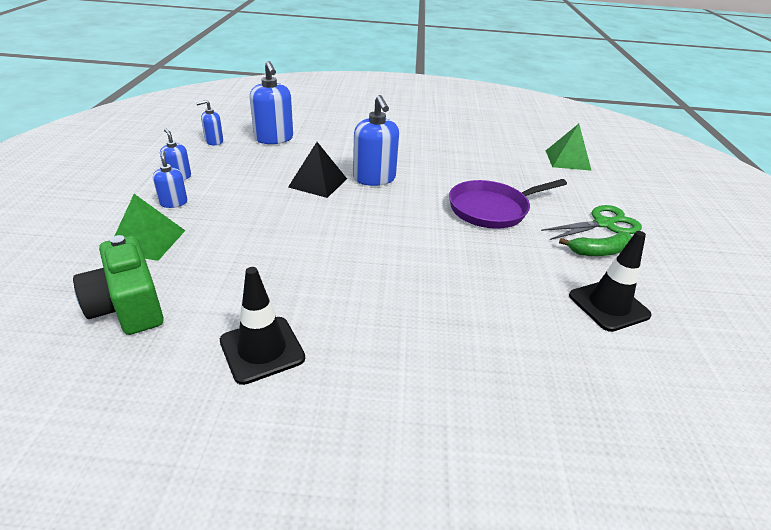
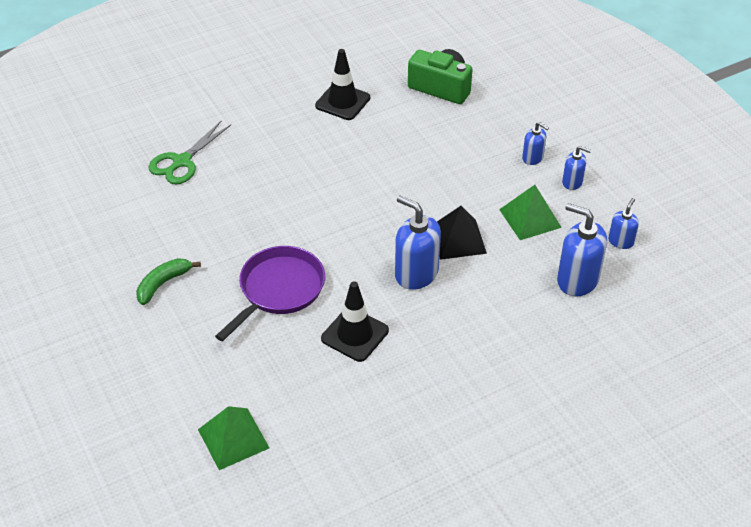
camera: 150 degrees right, 10 degrees up
(147, 241) = (497, 123): green pyramid -> green pyramid (530, 218)
(603, 224) = (165, 326): green scissors -> green scissors (182, 162)
(608, 305) = (147, 228): black traffic cone -> black traffic cone (355, 334)

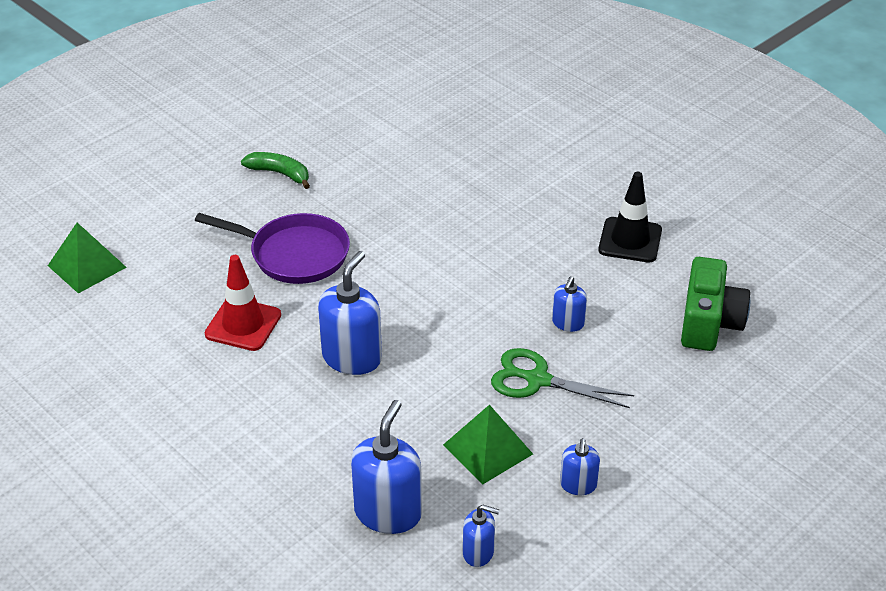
camera: 75 degrees right, 5 degrees down
(182, 162) = (464, 143): green scissors -> green scissors (537, 380)
(355, 334) = (243, 324): black traffic cone -> red traffic cone
(458, 239) = (423, 385): black pyramid -> none
(533, 158) = (609, 436): blue soap dispenser -> blue soap dispenser (568, 323)

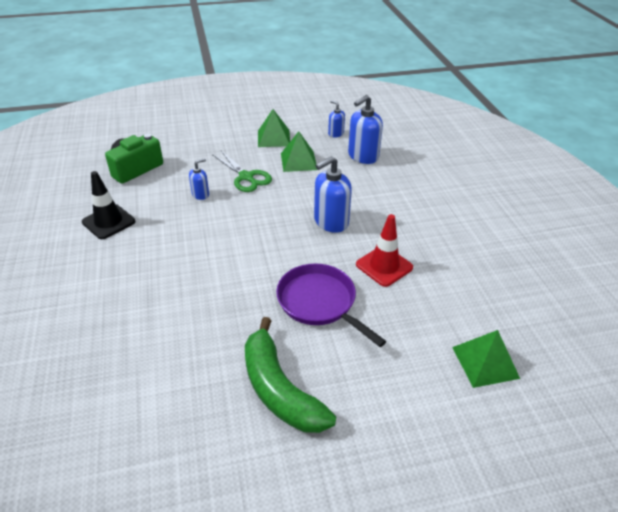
camera: 150 degrees left, 0 degrees up
(279, 173) = (279, 389): green banana -> green banana, size x1.79
(578, 485) = (274, 138): blue soap dispenser -> green pyramid

